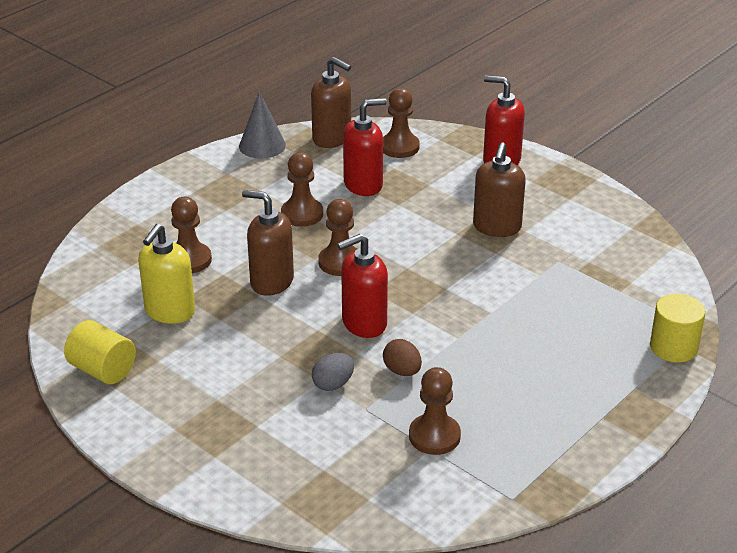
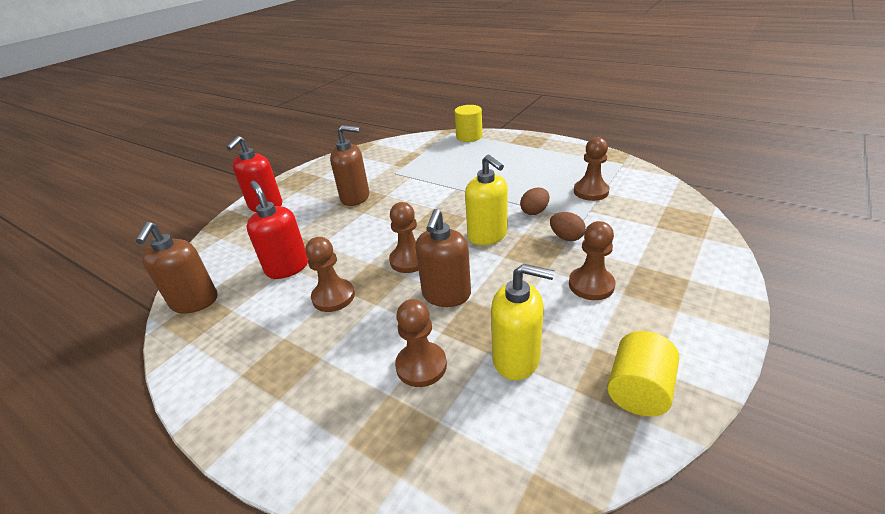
camera: 95 degrees left, 0 degrees up
(262, 145) = (188, 355): grey cone -> none
(332, 138) = (194, 302): brown soap dispenser -> brown soap dispenser turned 150 degrees clockwise
(333, 384) = (566, 237): grey egg -> brown egg
(364, 323) = (487, 235): red soap dispenser -> yellow soap dispenser
(399, 147) = (227, 257): brown pawn -> brown pawn (591, 285)

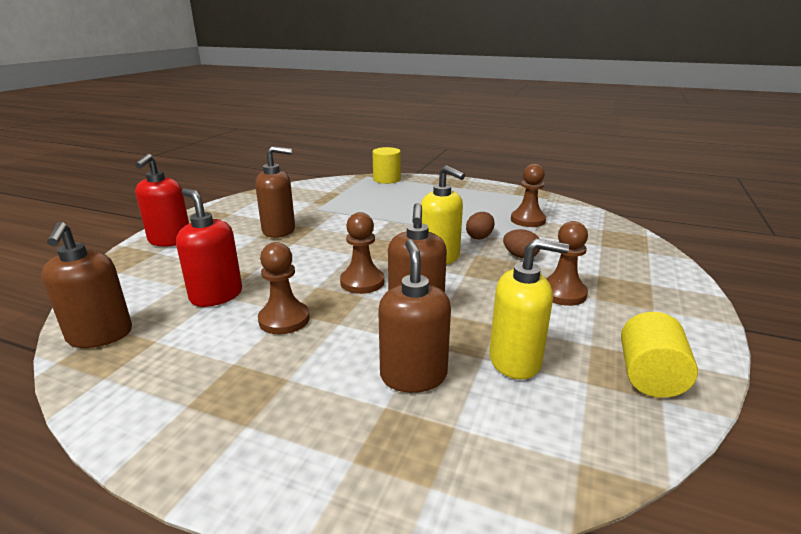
camera: 15 degrees left, 10 degrees down
(421, 366) = (413, 376): brown pawn -> brown soap dispenser

